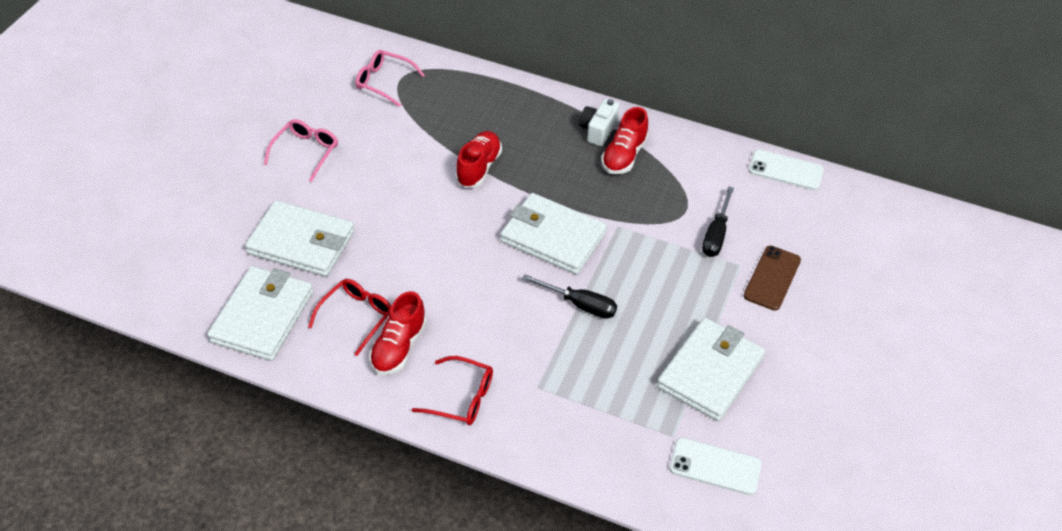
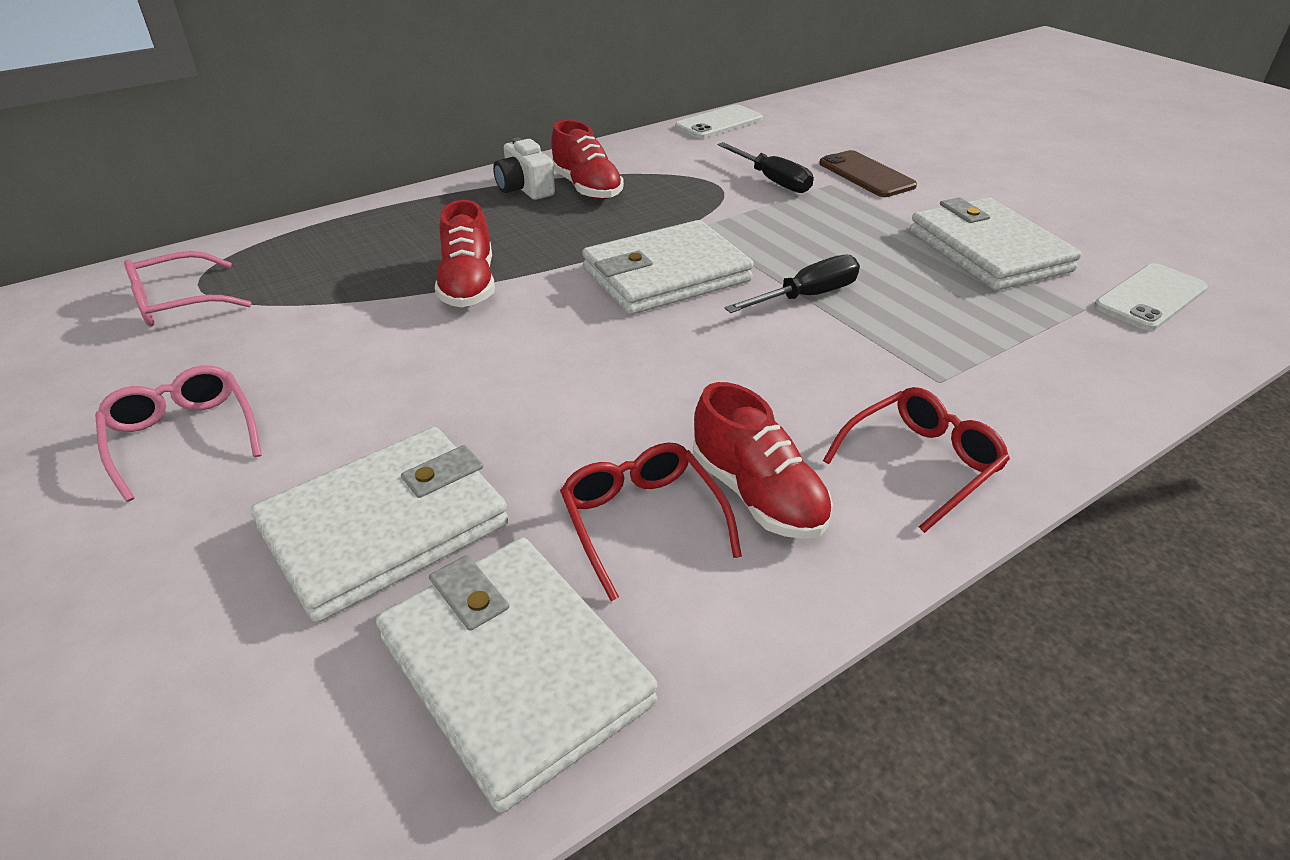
camera: 55 degrees left, 10 degrees down
(478, 168) = (468, 285): red shoe -> red shoe turned 150 degrees counterclockwise

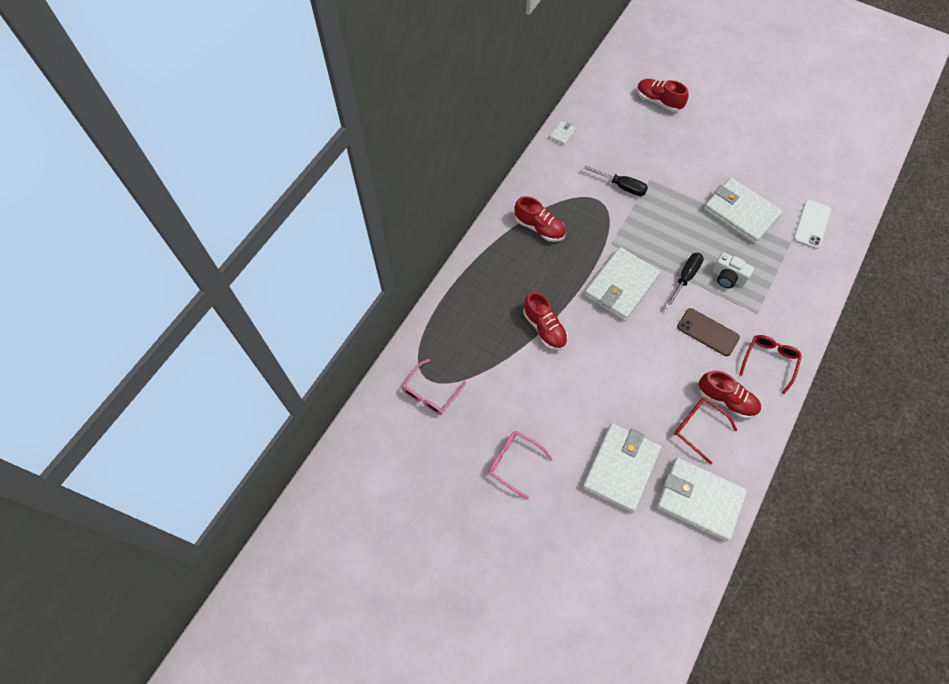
camera: 25 degrees left, 25 degrees up
(525, 189) = (510, 240): white camera -> white camera (727, 277)
(719, 123) = (562, 134): white phone -> white wallet
(866, 175) = (661, 163): brown phone -> brown phone (707, 332)
(909, 125) = (658, 101): none -> red shoe

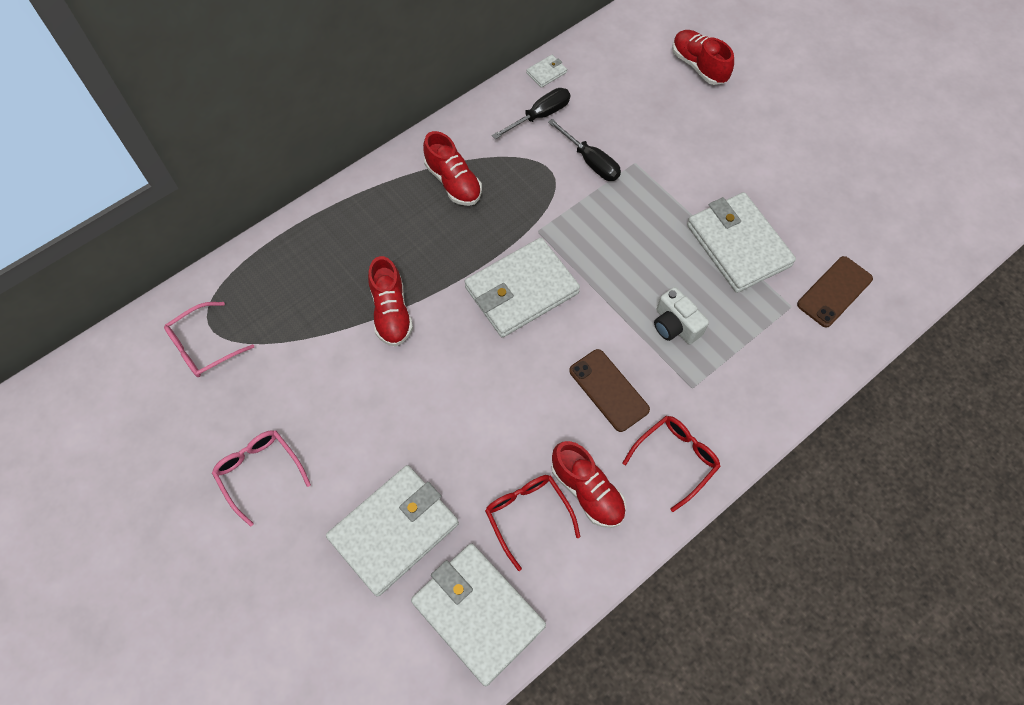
camera: 20 degrees right, 0 degrees up
(685, 278) = (615, 307): black screwdriver -> black screwdriver (540, 116)
(811, 224) = (834, 292): white phone -> brown phone

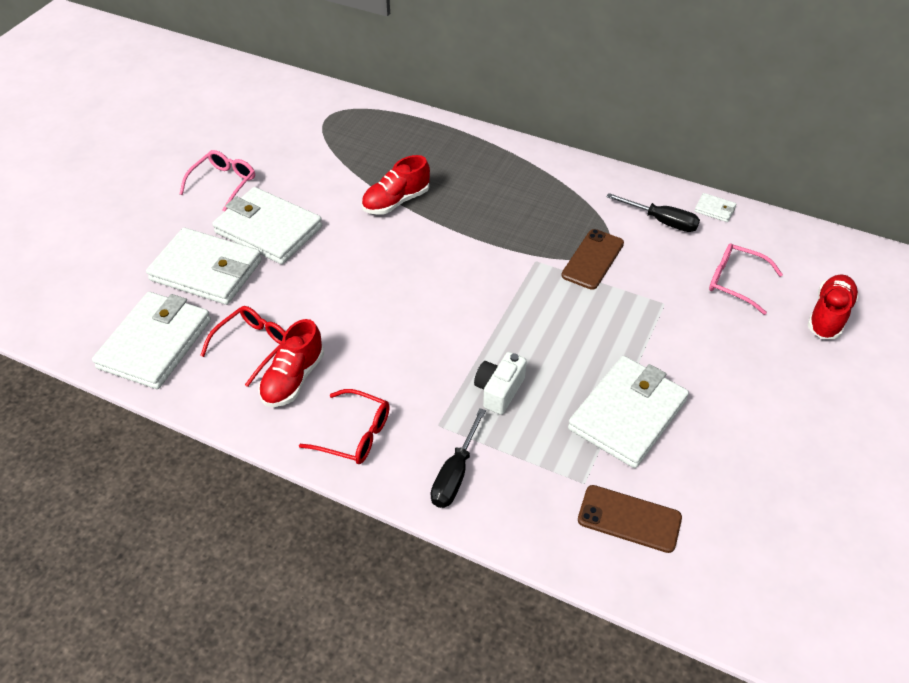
camera: 65 degrees right, 15 degrees down
(204, 346) = (310, 120): pink glasses -> pink glasses (735, 282)
(453, 182) = (546, 192): red shoe -> none
(521, 290) = (467, 271): white wallet -> white wallet (268, 229)
(590, 161) = (639, 271): black screwdriver -> black screwdriver (455, 474)
(608, 390) = (401, 362): brown phone -> brown phone (592, 259)

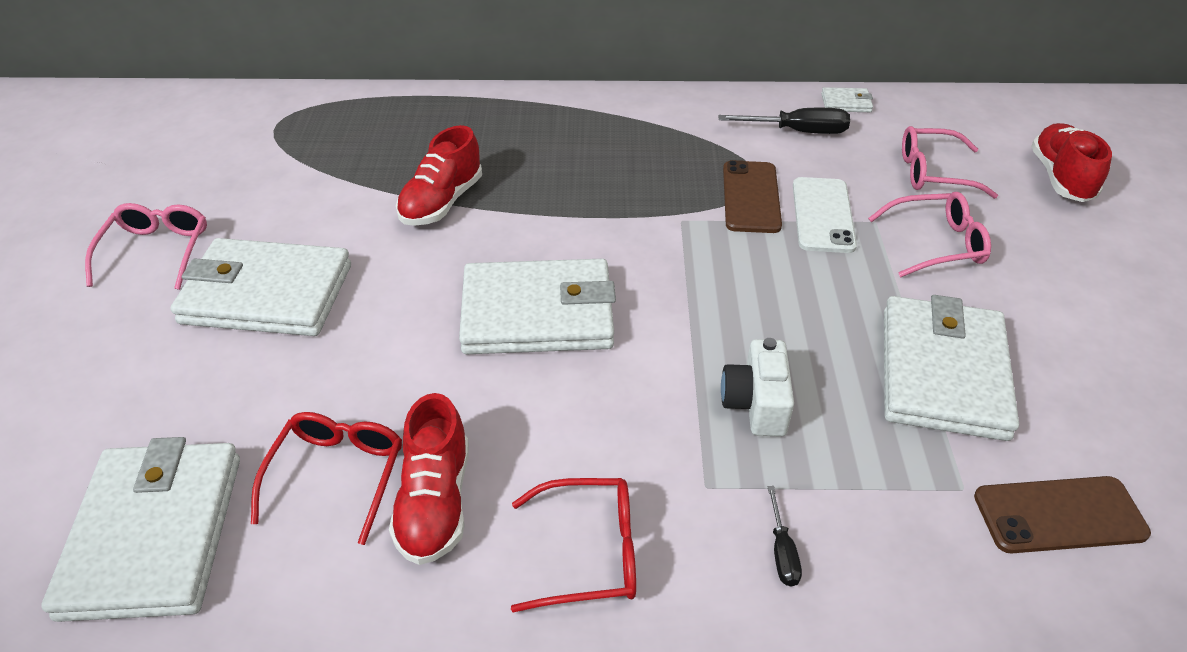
camera: 25 degrees left, 5 degrees down
(206, 270) = (191, 385): white wallet -> white wallet (537, 314)
(455, 474) = (782, 551): black screwdriver -> black screwdriver, size x0.55
(631, 287) = (823, 215): none -> white phone
(694, 332) = (936, 244): none -> pink glasses

